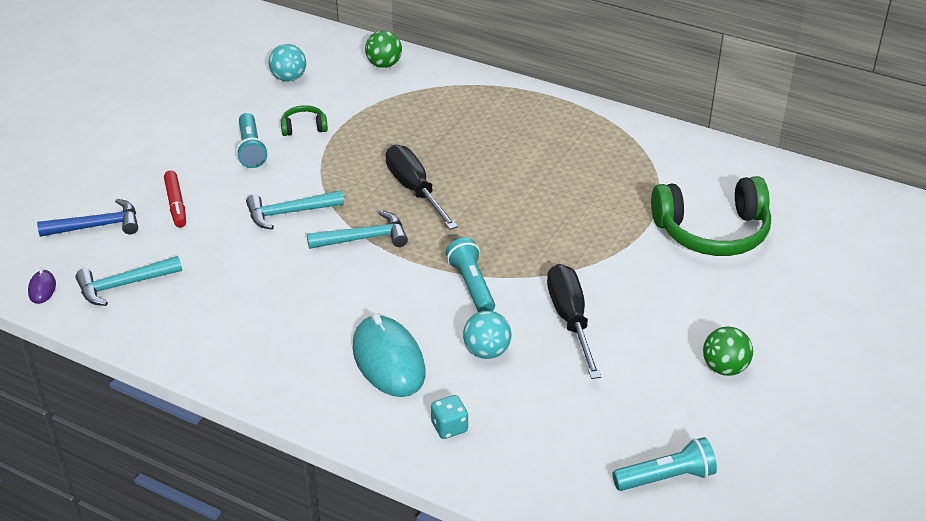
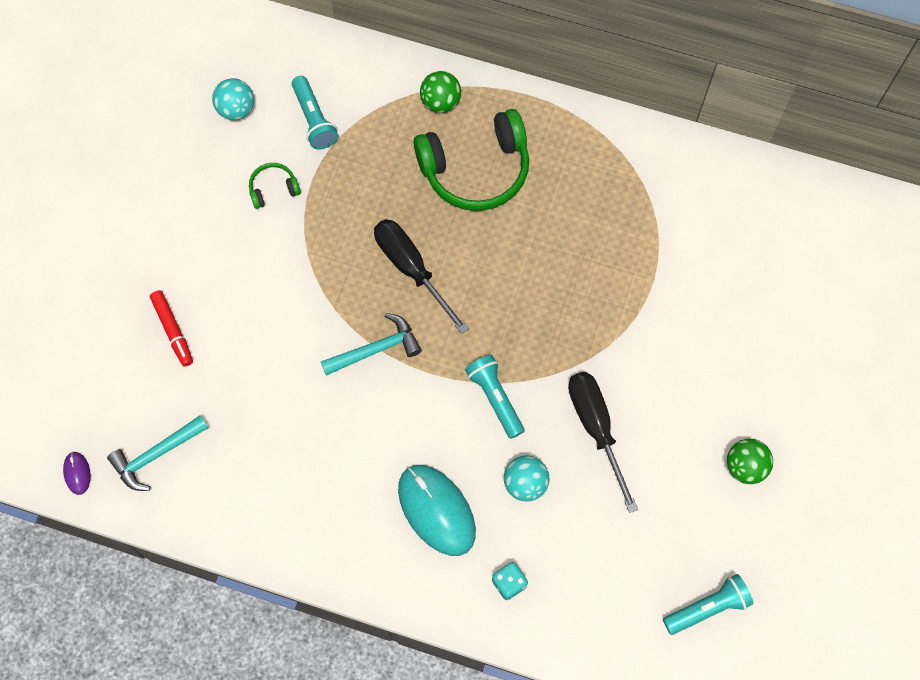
camera: 10 degrees left, 30 degrees up
(97, 226) = (102, 376): blue hammer -> none
(251, 149) = (227, 233): turquoise flashlight -> turquoise flashlight (314, 120)
(289, 213) = (292, 324): turquoise hammer -> none
(384, 65) = (335, 69): green ball -> green ball (440, 102)
(712, 232) = (716, 283): green headphones -> green headphones (476, 170)

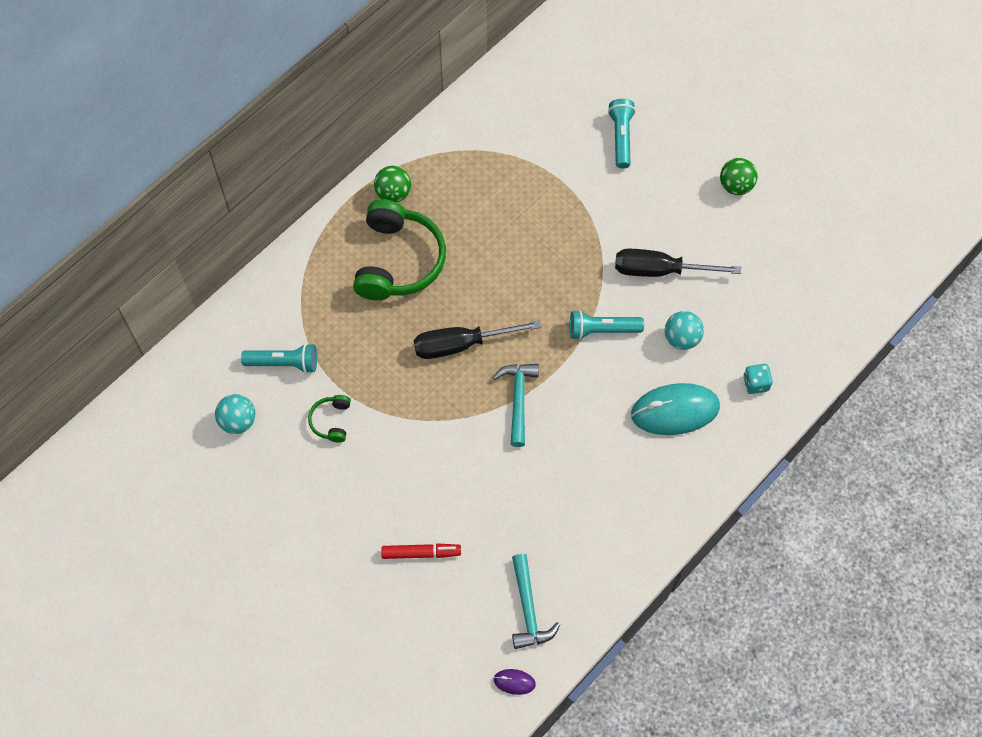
camera: 65 degrees left, 5 degrees down
(440, 102) = (323, 261): green ball -> green ball (393, 193)
(708, 608) = (831, 258): turquoise flashlight -> turquoise flashlight (621, 137)

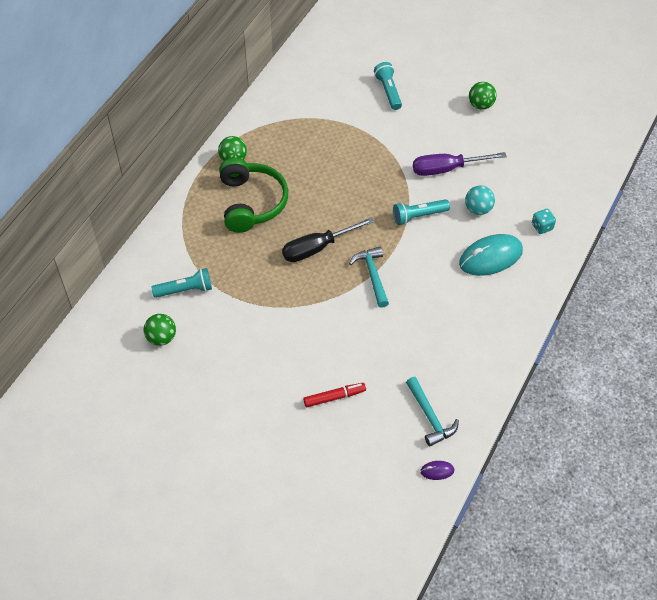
camera: 15 degrees left, 10 degrees down
(238, 421) = (161, 338): turquoise ball -> green ball
(331, 421) = (235, 321): green headphones -> none
(660, 270) = (446, 169): black screwdriver -> purple screwdriver

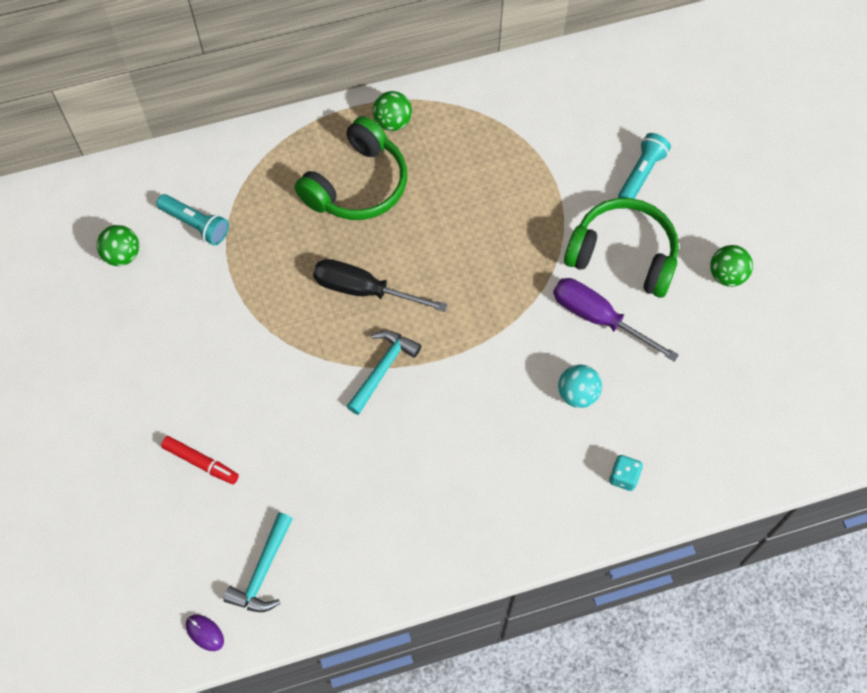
camera: 45 degrees right, 10 degrees up
(418, 216) = (505, 345): turquoise flashlight -> none
(424, 132) = (623, 255): none -> green headphones
(490, 257) = (525, 460): turquoise mouse -> none

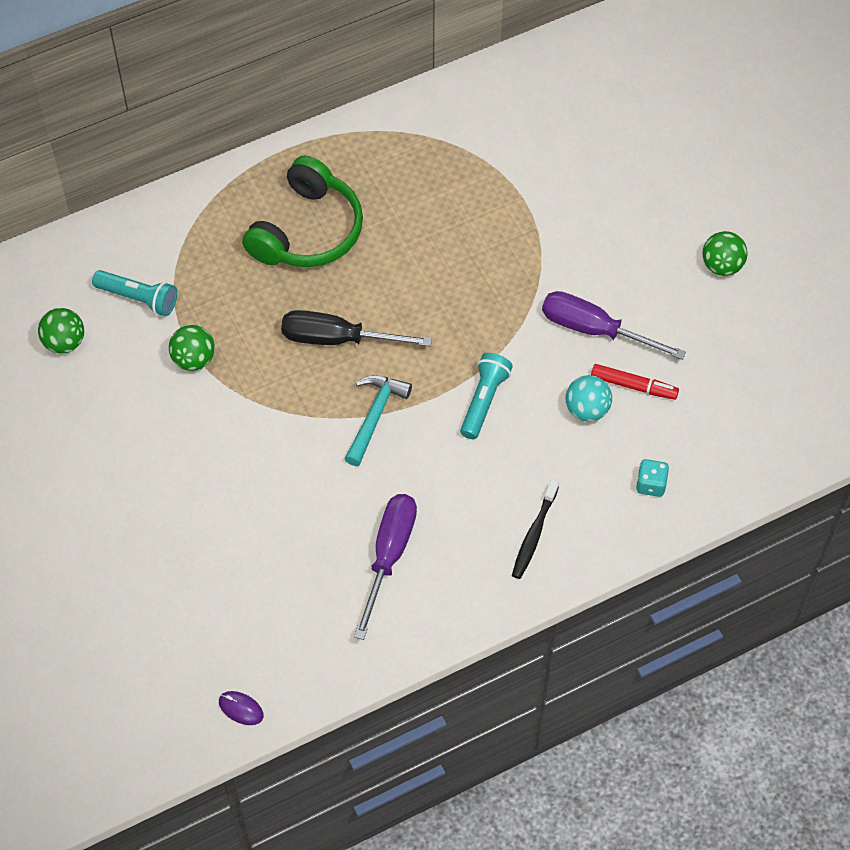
camera: 10 degrees left, 5 degrees down
(201, 462) = (199, 541): red marker -> red marker (633, 386)
(263, 571) = (289, 638): turquoise hammer -> none
(369, 506) = (389, 555): none -> purple screwdriver
(393, 122) = (332, 159): green ball -> green ball (194, 359)
(506, 508) = (534, 534): none -> black toothbrush
(623, 255) = (608, 261): green headphones -> none
(641, 174) = (612, 175): turquoise flashlight -> turquoise flashlight (484, 401)

